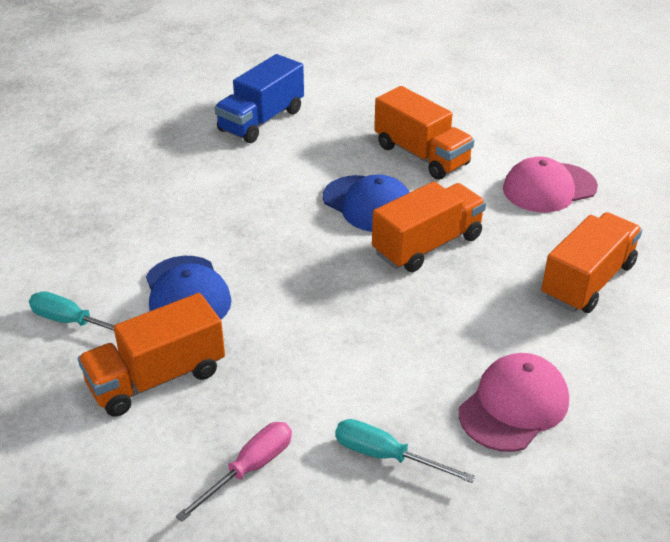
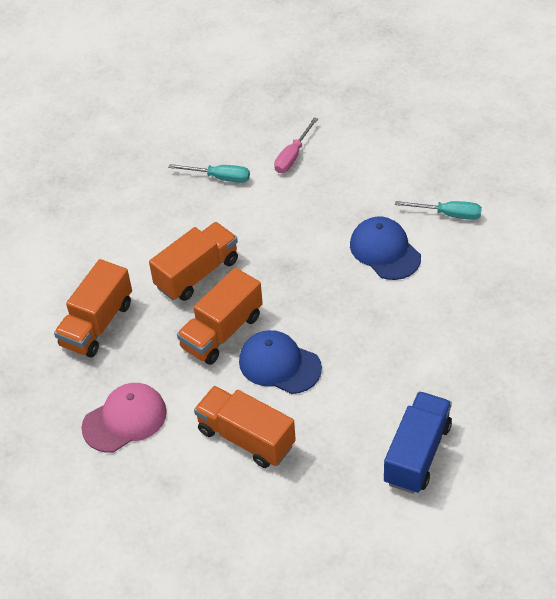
camera: 170 degrees right, 10 degrees up
(157, 378) = (371, 191): orange truck -> orange truck (197, 274)
(514, 406) = (148, 220): pink cap -> none

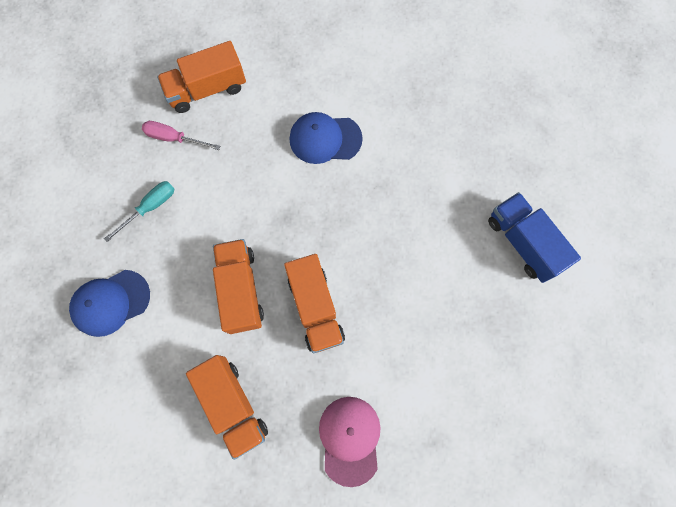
camera: 60 degrees left, 25 degrees up
(246, 438) = (431, 354): orange truck -> orange truck (207, 89)
(279, 364) = (378, 285): blue cap -> blue cap (111, 302)
(293, 156) = (174, 138): pink screwdriver -> pink screwdriver turned 135 degrees clockwise
(448, 214) = (324, 73): turquoise screwdriver -> none

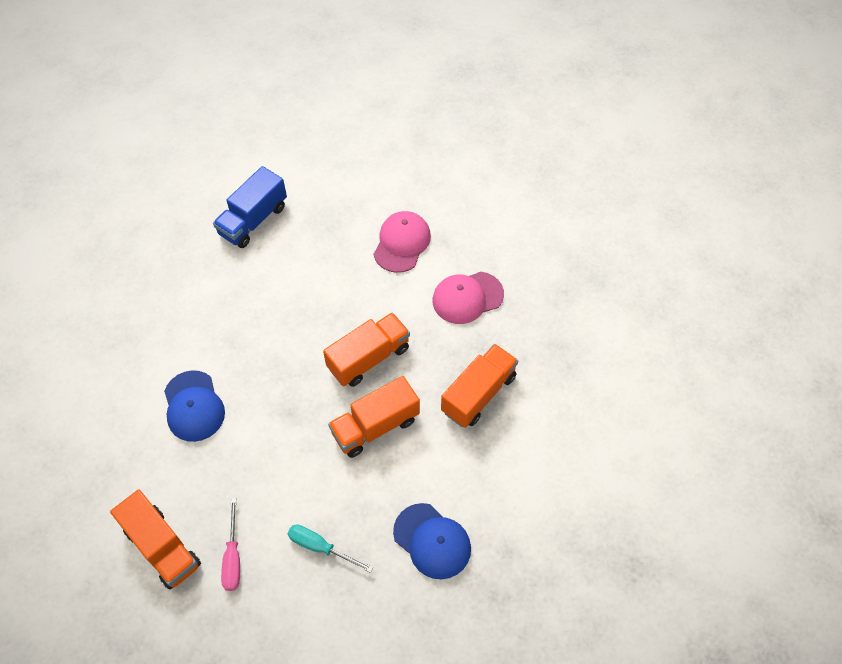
camera: 110 degrees left, 15 degrees down
(445, 392) = (402, 243): none -> pink cap

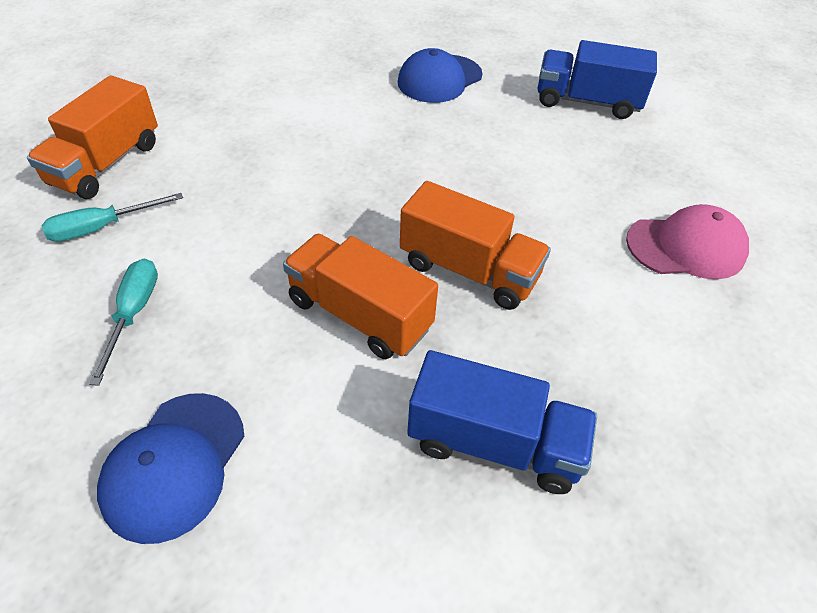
camera: 65 degrees right, 10 degrees down
(193, 406) = (305, 132): blue cap -> blue cap (439, 79)
(233, 557) = (102, 227): pink screwdriver -> turquoise screwdriver
(467, 297) = (666, 363): pink cap -> none
(478, 394) = (494, 443): orange truck -> blue truck

